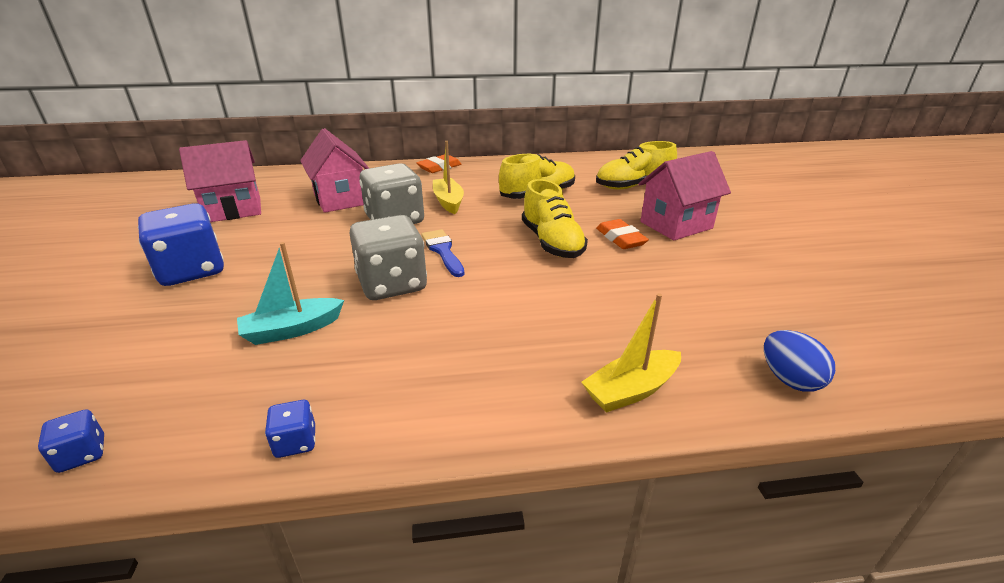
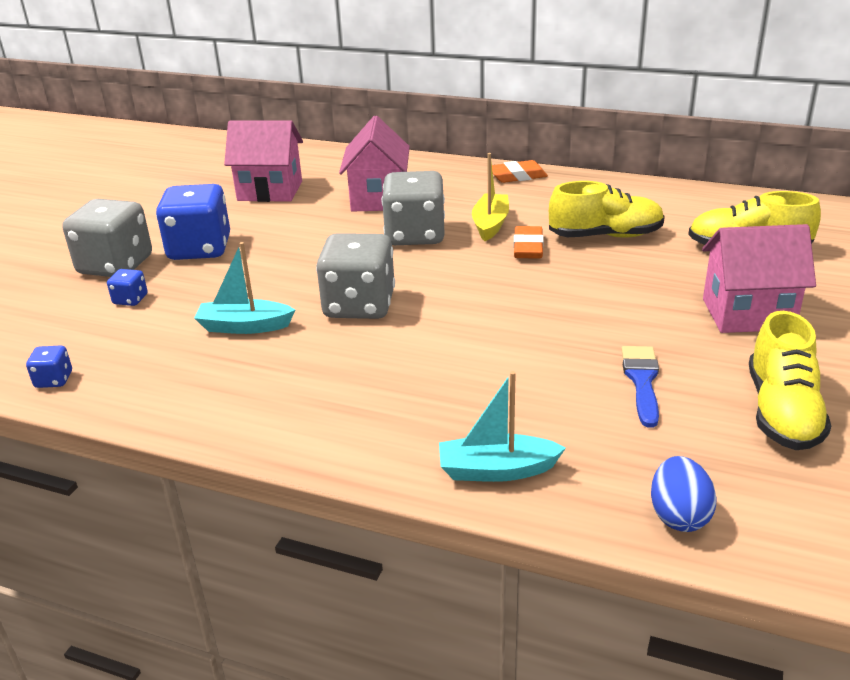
camera: 30 degrees right, 0 degrees up
(99, 306) = (115, 265): none -> grey dice
(295, 442) = (190, 418): blue dice -> blue dice (130, 300)
(443, 251) = (436, 282): blue brush -> blue brush (642, 381)
(552, 242) = (564, 300): yellow shoe -> yellow shoe (782, 412)
(620, 238) = (653, 314): orange eraser -> orange eraser (528, 247)
(631, 390) = (496, 470): yellow boat -> turquoise boat

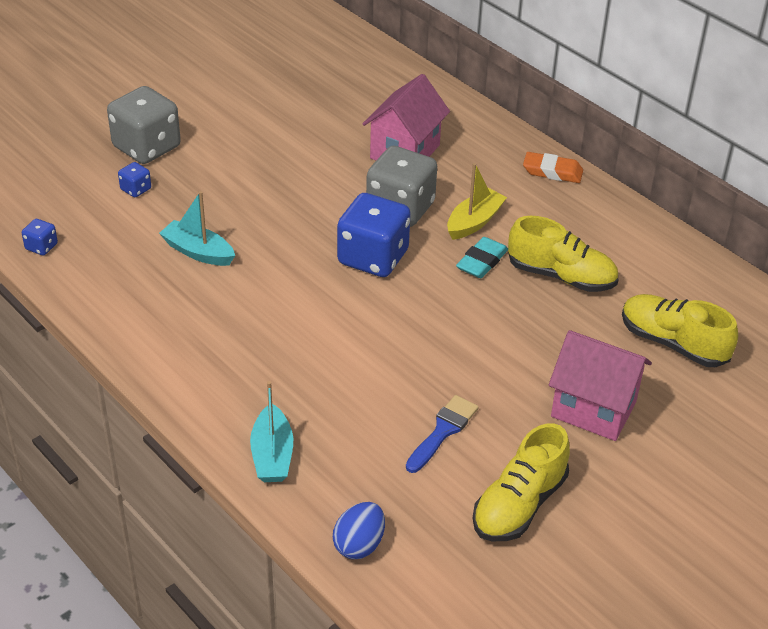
camera: 25 degrees right, 10 degrees up
(200, 249) = (220, 154): blue dice -> blue dice (373, 258)
(270, 191) = (322, 106): pink house -> none
(359, 305) = (296, 267): grey dice -> none
(496, 470) = (272, 455): turquoise boat -> turquoise boat turned 120 degrees counterclockwise
(528, 247) = (482, 262): orange eraser -> turquoise eraser

